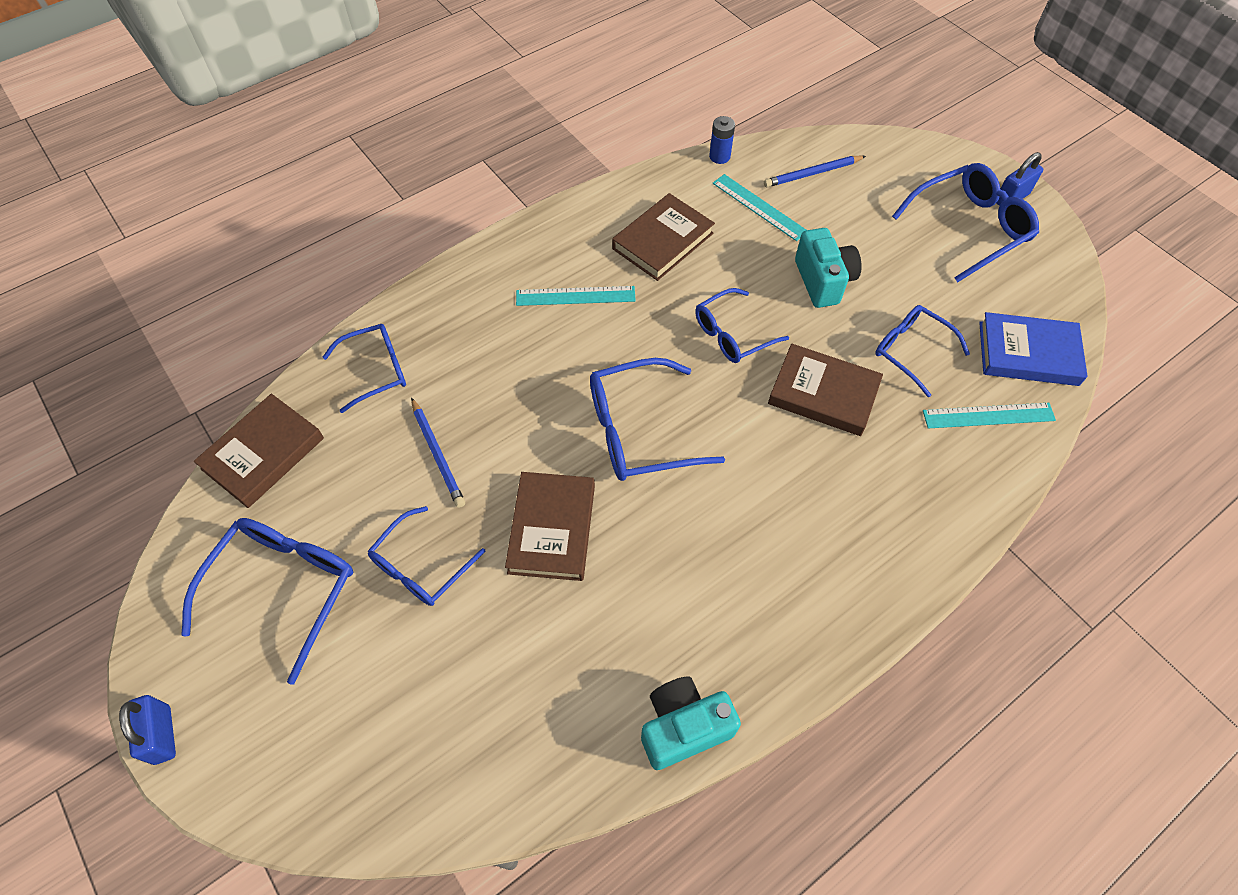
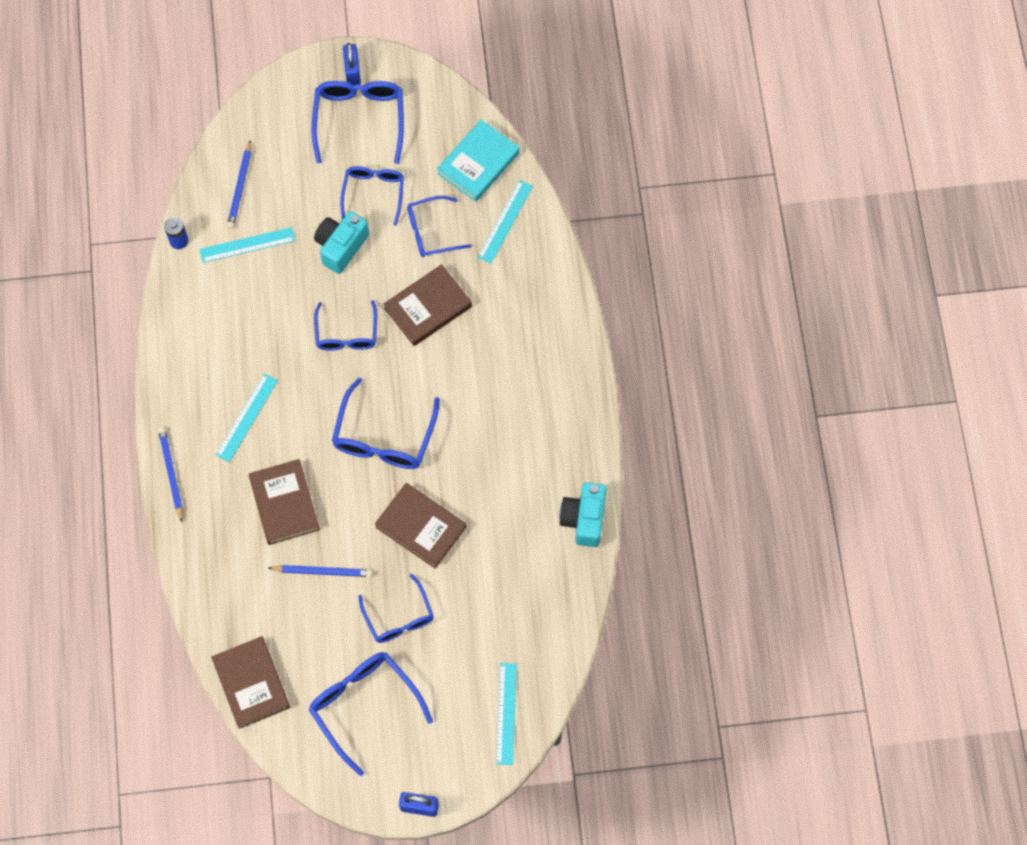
camera: 60 degrees left, 10 degrees up
(345, 779) = (506, 713): none -> turquoise ruler
(376, 370) = (227, 582): blue glasses -> blue glasses (373, 193)
(473, 265) = (171, 473): none -> blue pencil
(662, 241) = (235, 330): brown book -> brown book (284, 503)
(823, 281) = (341, 247): turquoise camera -> turquoise camera turned 75 degrees counterclockwise
(1028, 353) = (478, 163): blue book -> turquoise book

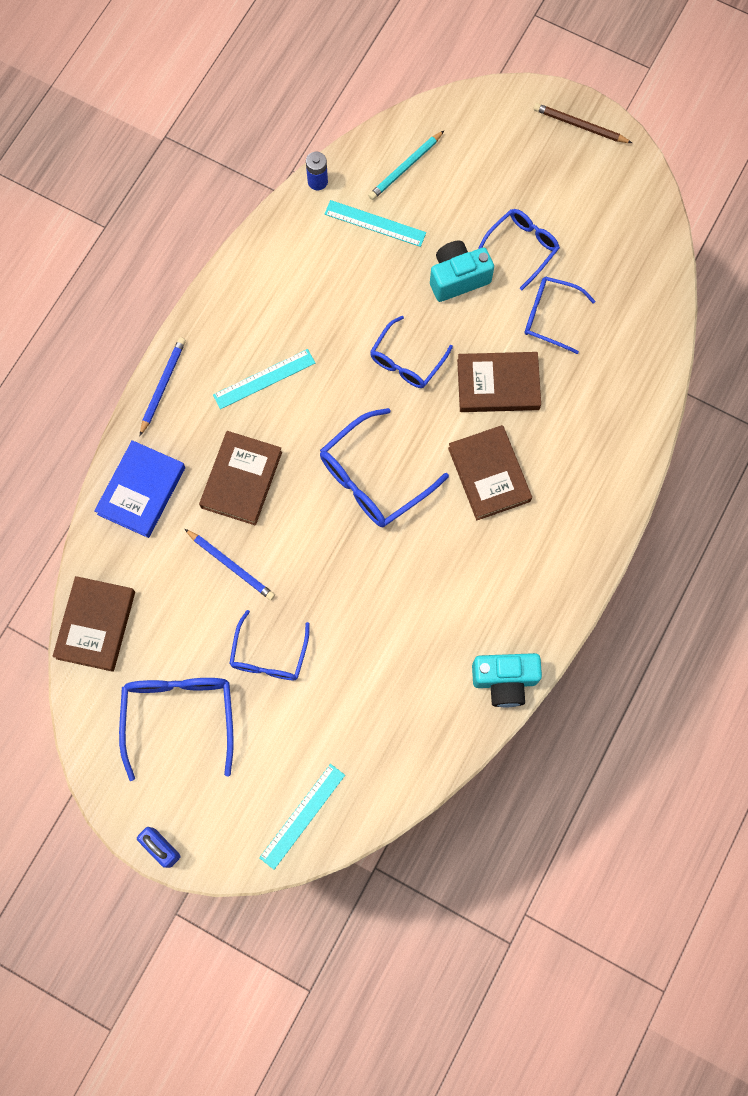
camera: 35 degrees right, 5 degrees up
(213, 562) = (141, 491): none -> blue book
(240, 187) = (405, 167): blue pencil -> turquoise pencil
(352, 72) = (580, 126): blue padlock -> brown pencil
(359, 119) = (556, 173): blue glasses -> none
(421, 527) = (348, 584): brown book -> brown book (489, 474)
(478, 163) = (638, 281): turquoise book -> none
(505, 221) = (626, 350): turquoise ruler -> none
(584, 519) = (504, 681): turquoise camera -> turquoise camera turned 135 degrees counterclockwise

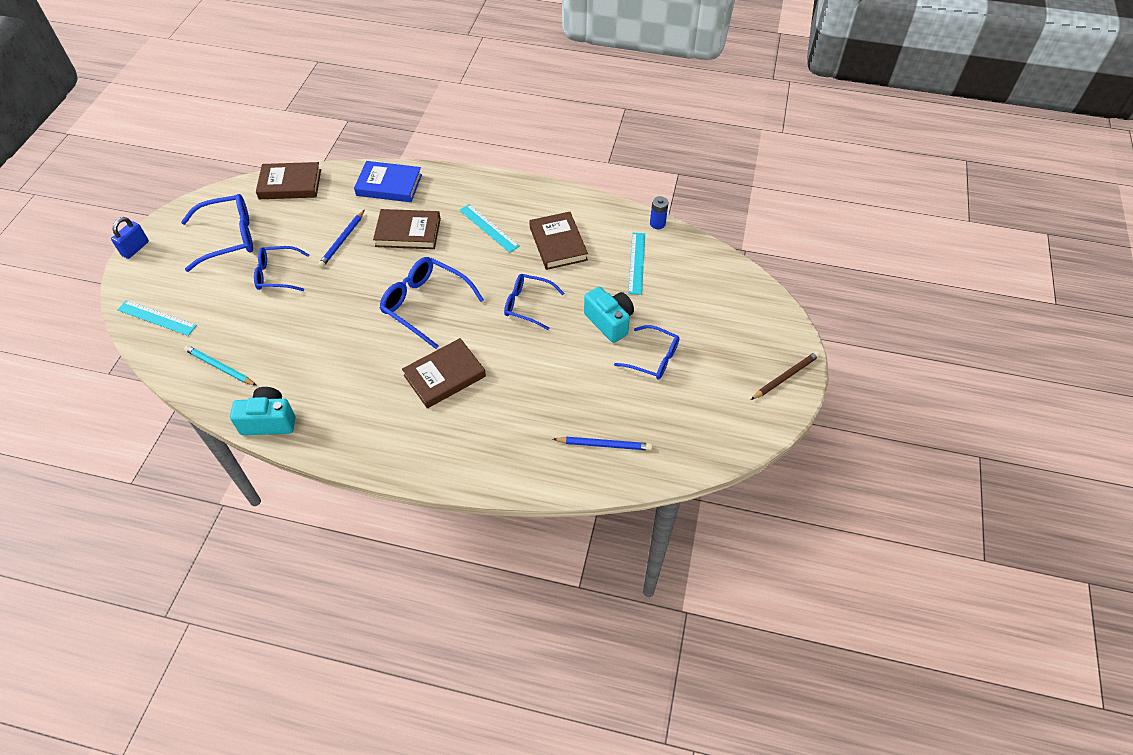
camera: 75 degrees right, 20 degrees down
(163, 386) = (468, 179): blue pencil -> blue pencil (604, 445)
(405, 167) = (692, 271): turquoise pencil -> turquoise pencil (220, 367)
(498, 384) = (525, 366): brown book -> brown book (558, 244)
(504, 681) = (269, 421): turquoise camera -> turquoise camera turned 105 degrees clockwise
(550, 316) = (597, 390): blue glasses -> none
(580, 126) = (785, 377): brown pencil -> brown pencil turned 45 degrees clockwise

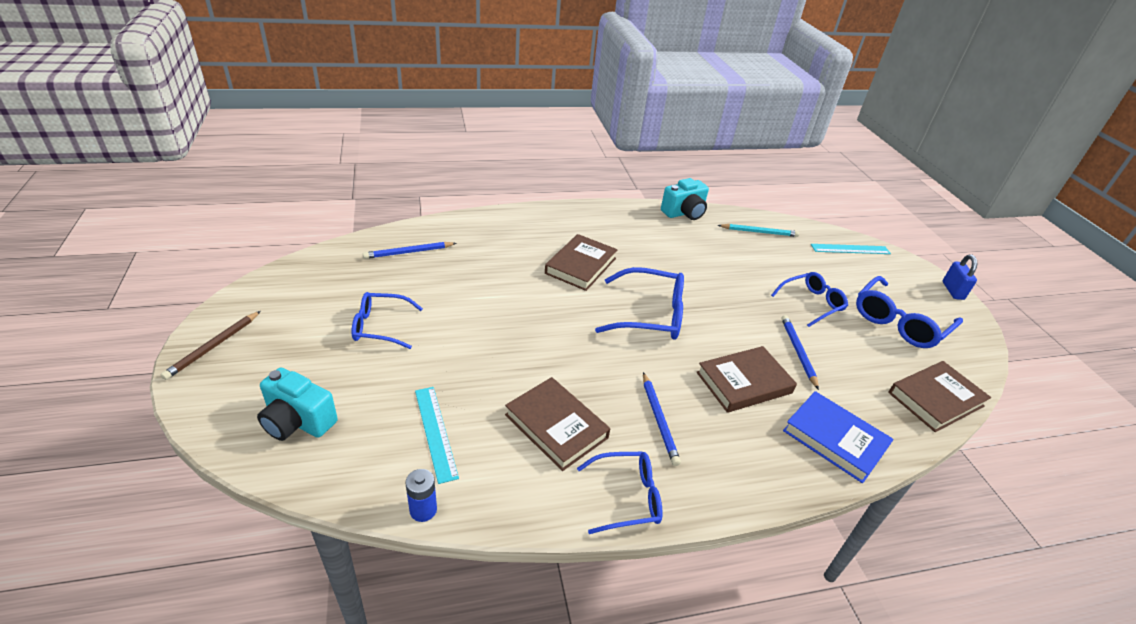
camera: 150 degrees right, 15 degrees down
(389, 185) = (834, 439): blue book -> blue book turned 60 degrees clockwise
(489, 228) = (659, 419): turquoise ruler -> blue pencil
(527, 305) = (546, 342): blue glasses -> blue glasses (627, 497)
(609, 322) = (443, 349): turquoise camera -> turquoise camera (298, 421)

